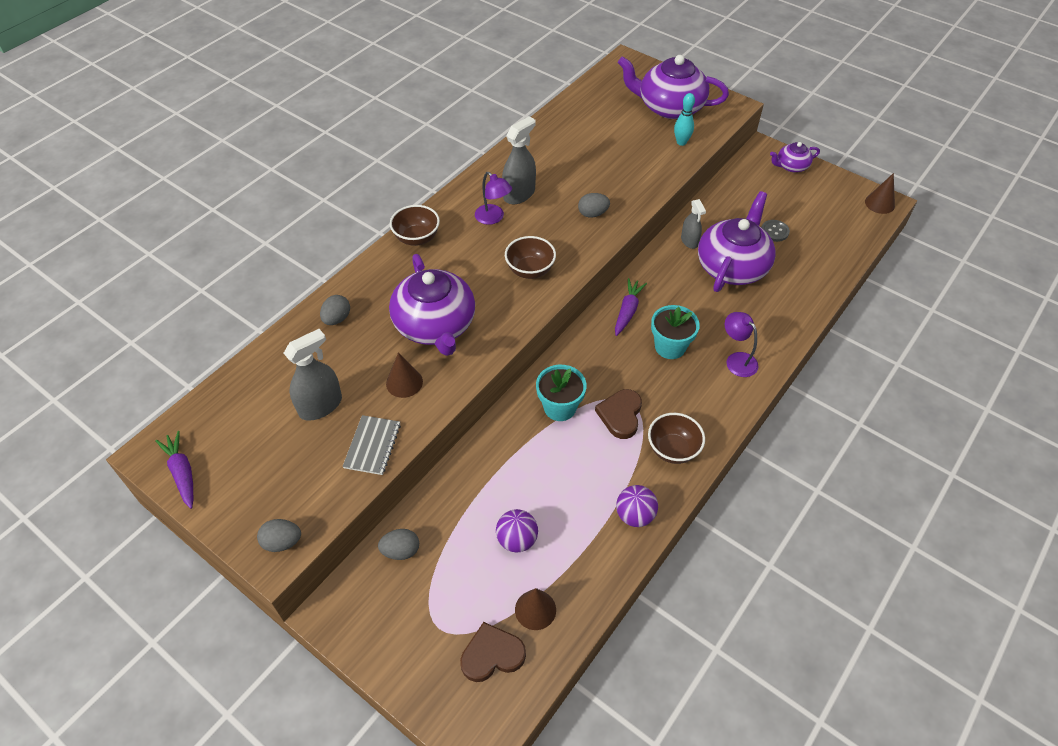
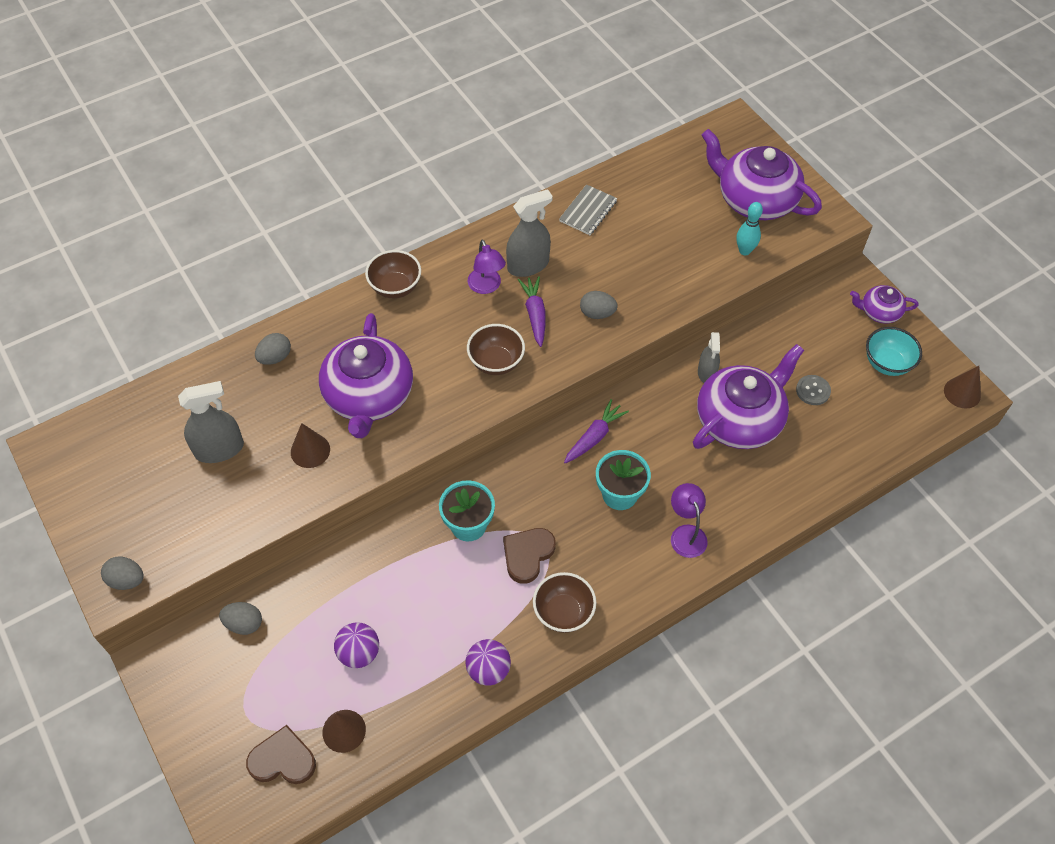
camera: 20 degrees right, 5 degrees up
(182, 472) = (66, 477): purple carrot -> purple carrot (535, 314)
(372, 446) = (250, 509): grey notebook -> grey notebook (588, 211)
(816, 198) = (887, 363): none -> turquoise bowl

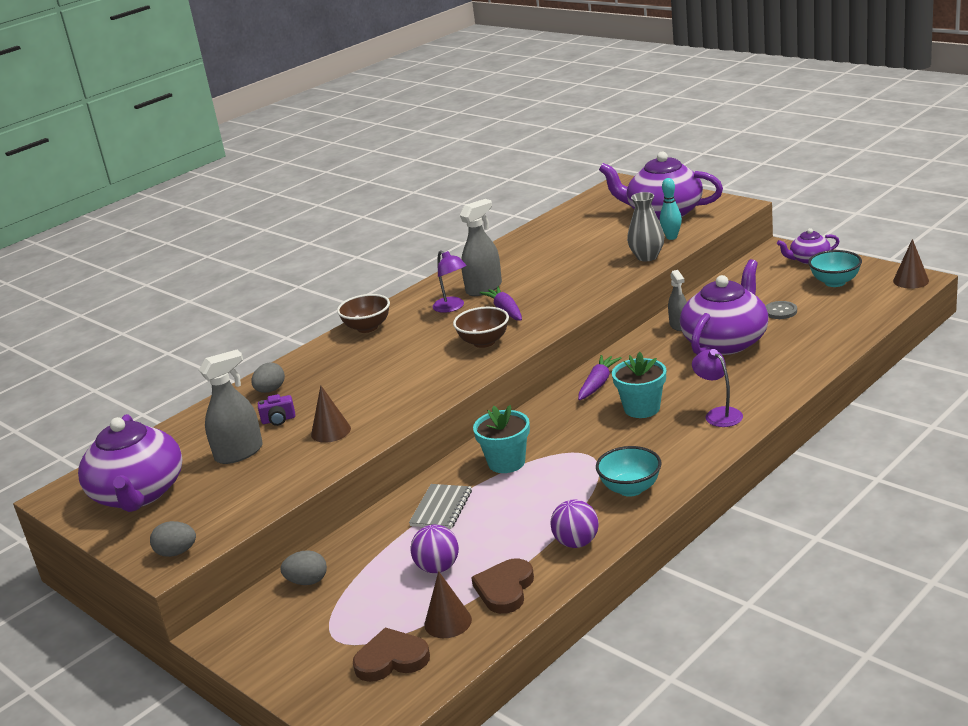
camera: 10 degrees left, 30 degrees down
(269, 411) = (278, 420): none -> purple camera
(369, 396) = (373, 388): purple teapot -> purple teapot (139, 494)
(527, 555) = (575, 465): brown heart -> brown heart (505, 589)
(563, 612) = (630, 489): brown bowl -> turquoise bowl
(588, 211) = (521, 251): grey notebook -> grey notebook (441, 508)
(597, 313) = (561, 296): grey egg -> none
(706, 277) = (647, 257): none -> grey vase

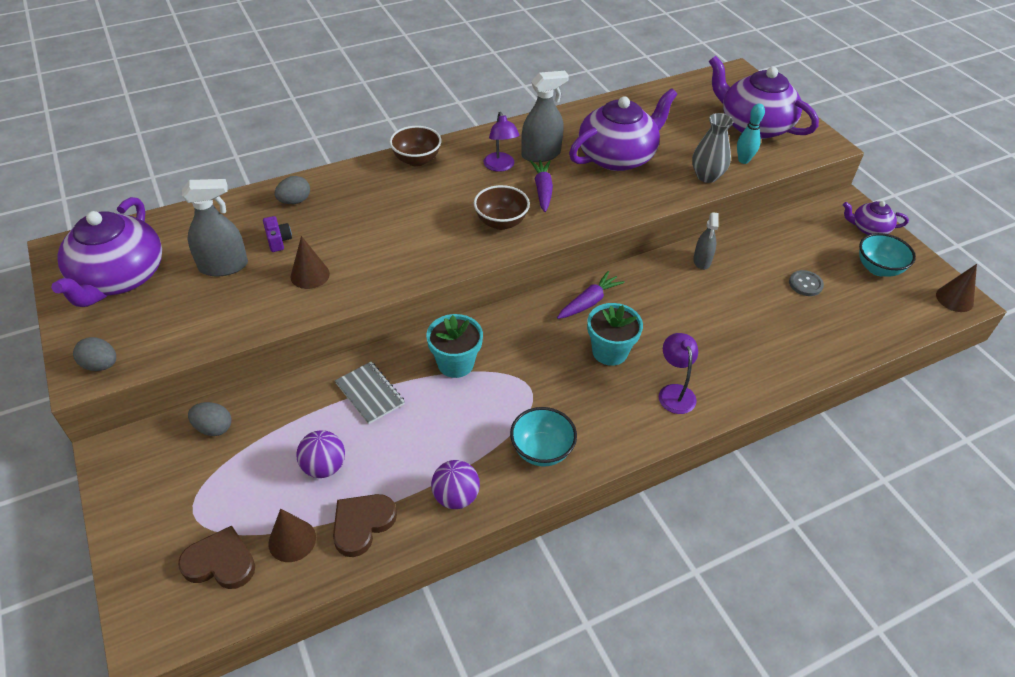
camera: 15 degrees right, 20 degrees up
(278, 420) = (278, 241): purple camera -> purple camera turned 120 degrees counterclockwise
(441, 508) = (370, 393): grey notebook -> grey notebook turned 75 degrees counterclockwise
(726, 342) = (733, 301): purple teapot -> purple teapot (617, 157)

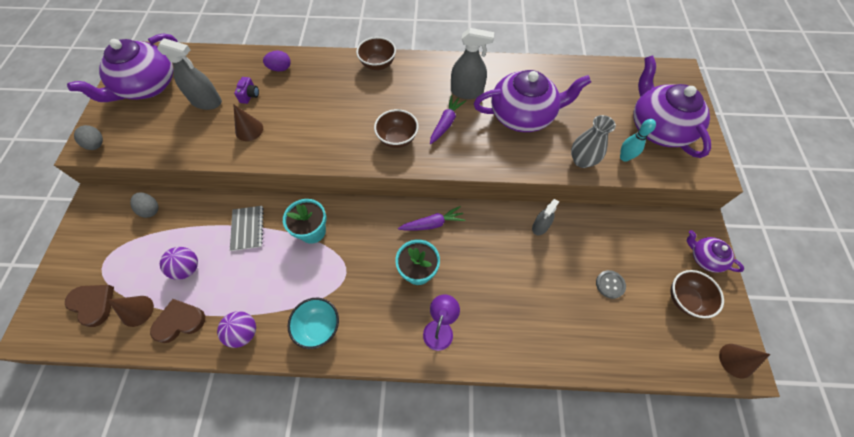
camera: 30 degrees right, 15 degrees up
(295, 201) = (280, 68): grey egg -> purple egg
(500, 166) = (430, 91): purple lamp -> none
(878, 269) = (685, 299): turquoise bowl -> brown bowl

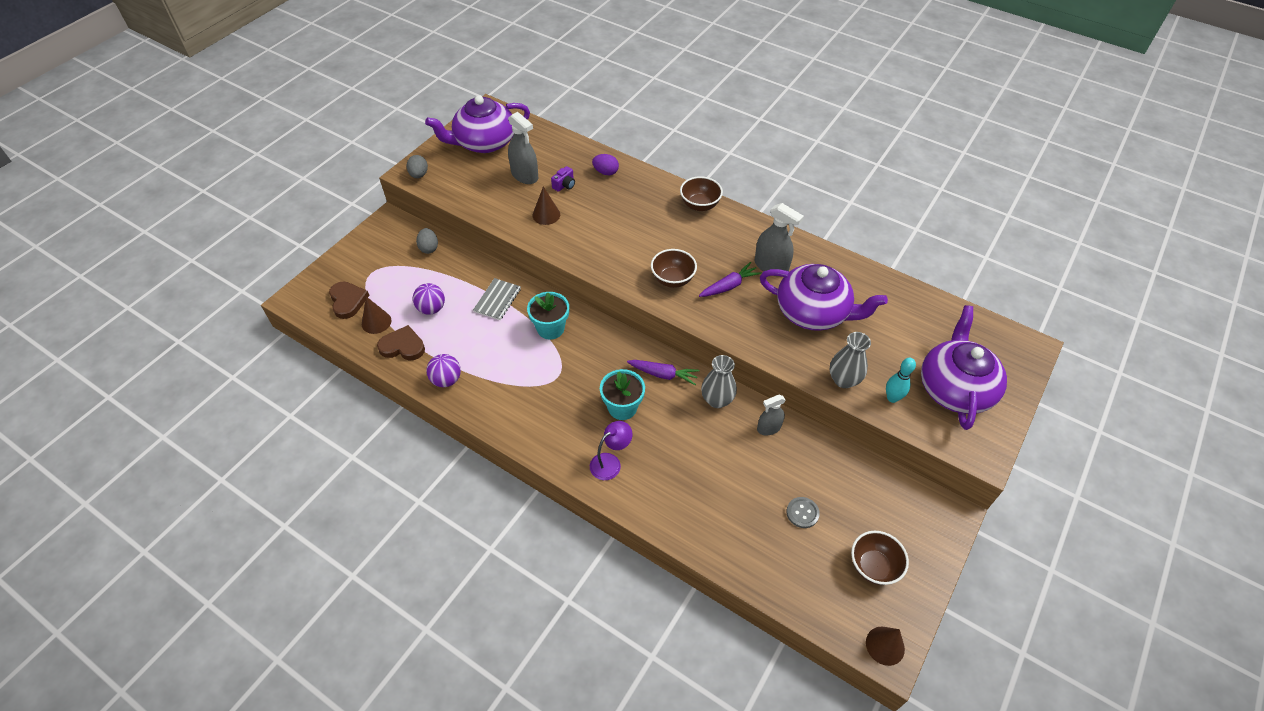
camera: 30 degrees right, 10 degrees down
(318, 327) = (508, 407): turquoise bowl -> none
(487, 224) = (717, 400): none -> grey vase
(704, 258) = (927, 543): purple teapot -> none

